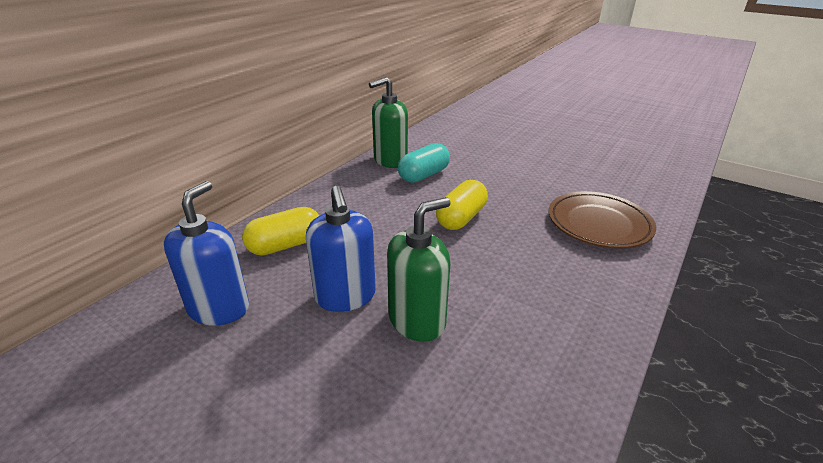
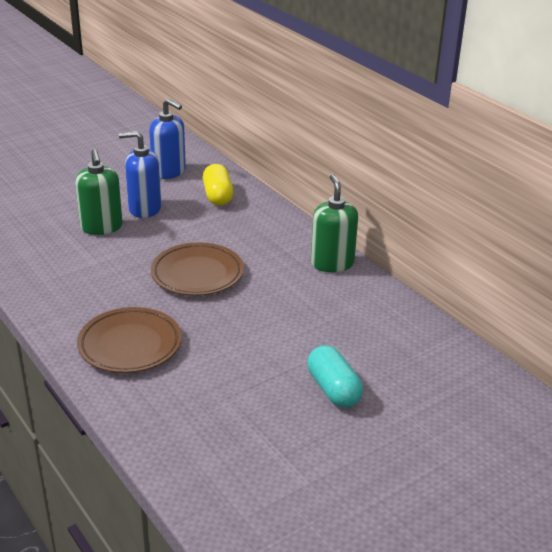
camera: 110 degrees right, 0 degrees up
(424, 175) = (287, 275): turquoise capsule -> turquoise capsule (333, 389)
(461, 218) = (197, 274): yellow capsule -> brown plate

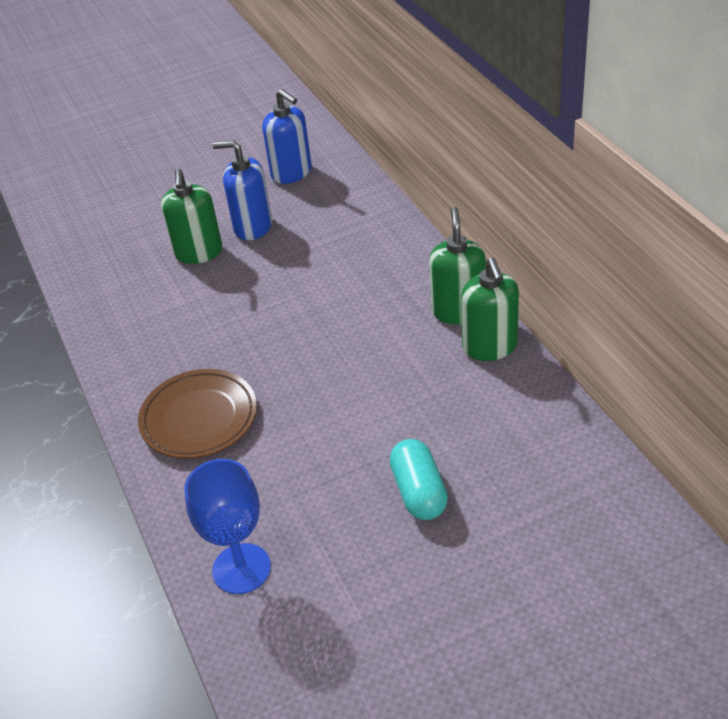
camera: 15 degrees right, 10 degrees up
(194, 453) = (241, 568): none -> blue goblet
(197, 274) = (294, 322): brown plate -> none
(217, 196) = (342, 209): yellow capsule -> none
(364, 287) = (490, 347): none -> green soap dispenser

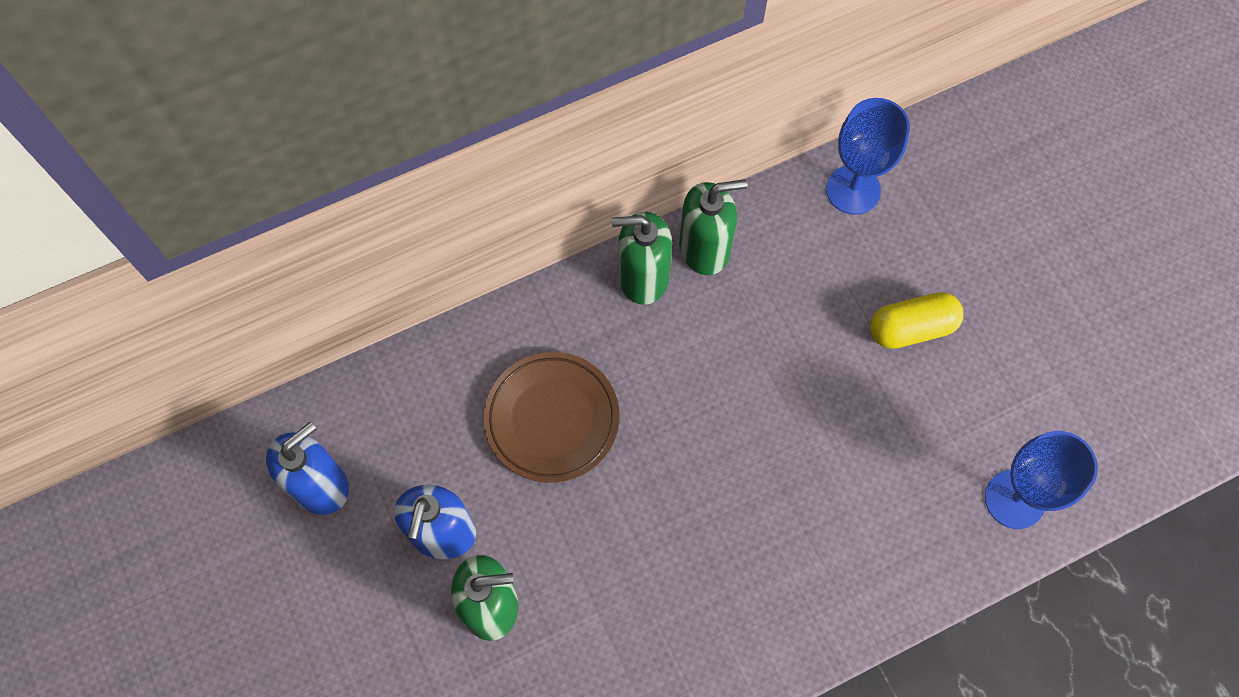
camera: 95 degrees left, 25 degrees up
(199, 418) = (807, 568): brown plate -> brown plate (552, 419)
(419, 492) = (911, 328): turquoise capsule -> yellow capsule
(568, 448) = (853, 190): none -> blue goblet

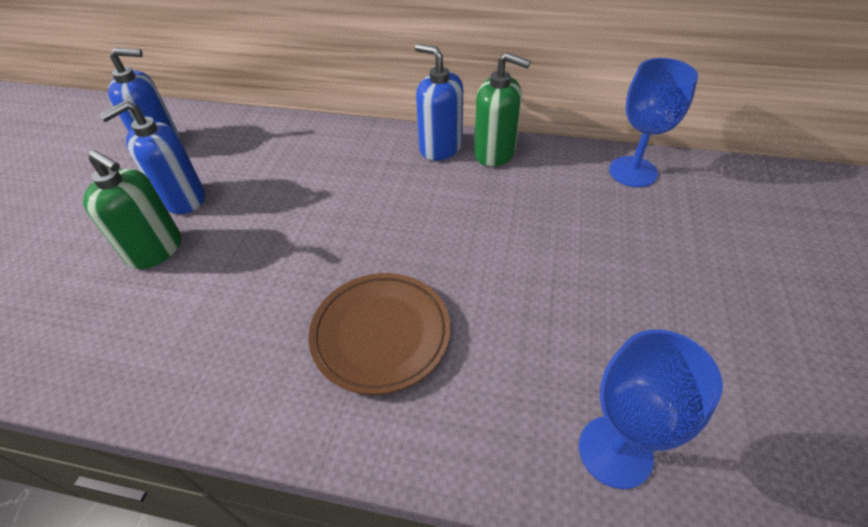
camera: 40 degrees right, 20 degrees down
(552, 419) = (308, 182): brown plate -> brown plate (381, 334)
(643, 277) = (440, 147): green soap dispenser -> blue soap dispenser
(911, 328) = (613, 267): yellow capsule -> none

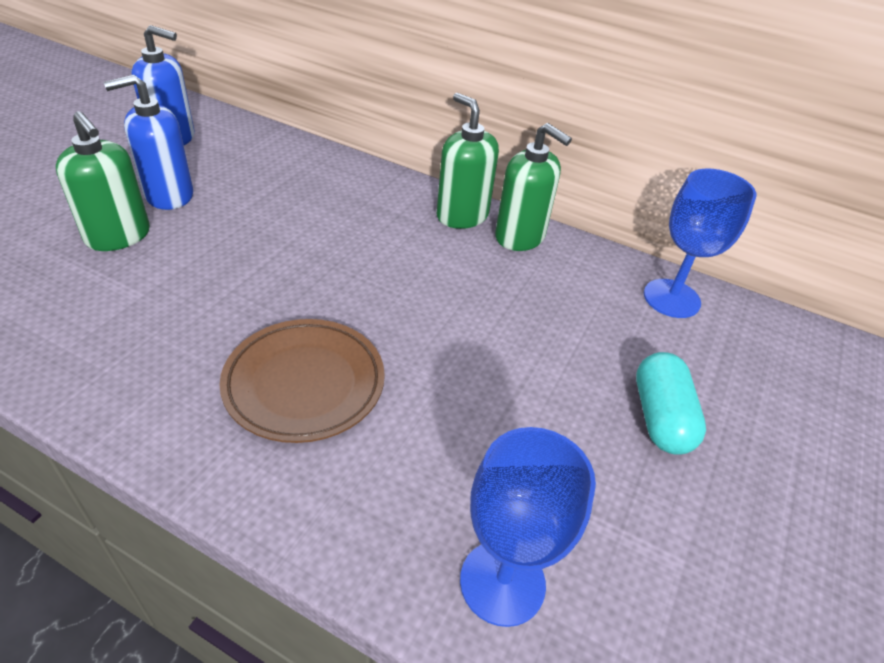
camera: 10 degrees right, 5 degrees down
(440, 147) = (462, 216): blue soap dispenser -> green soap dispenser
(669, 273) = (660, 417): none -> turquoise capsule

